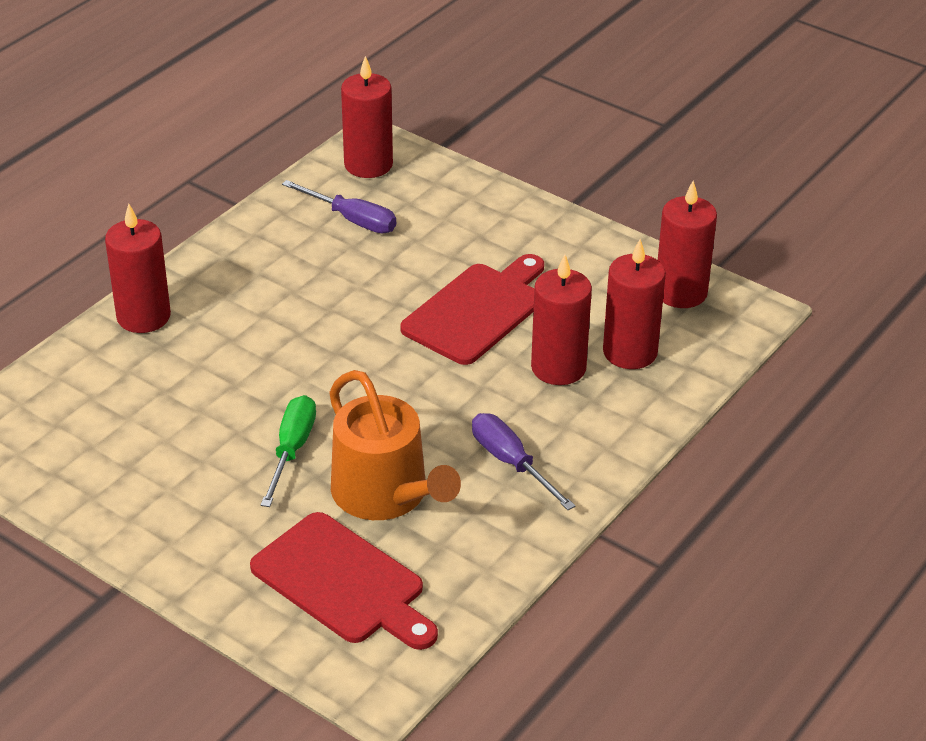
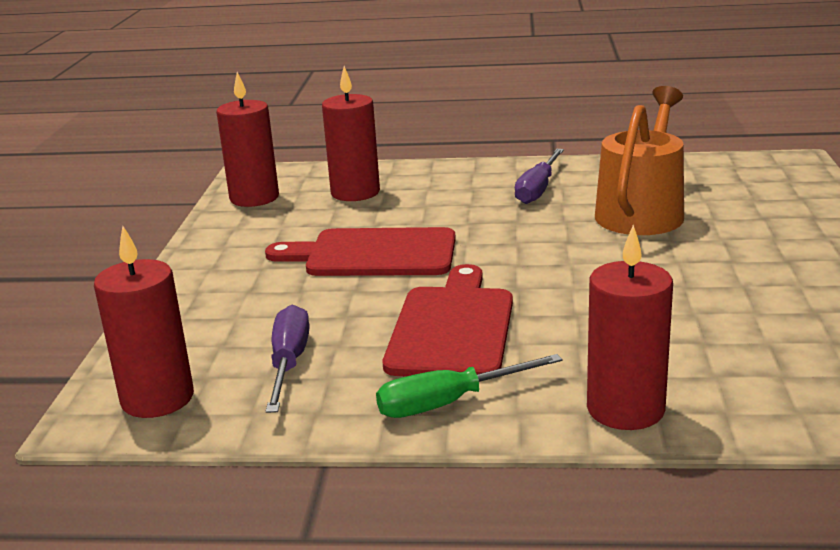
camera: 120 degrees left, 15 degrees down
(292, 450) = (663, 257): green screwdriver -> green screwdriver (449, 403)
(343, 582) = (743, 196): red cutting board -> red cutting board (452, 328)
(558, 368) = (408, 207): red candle -> none

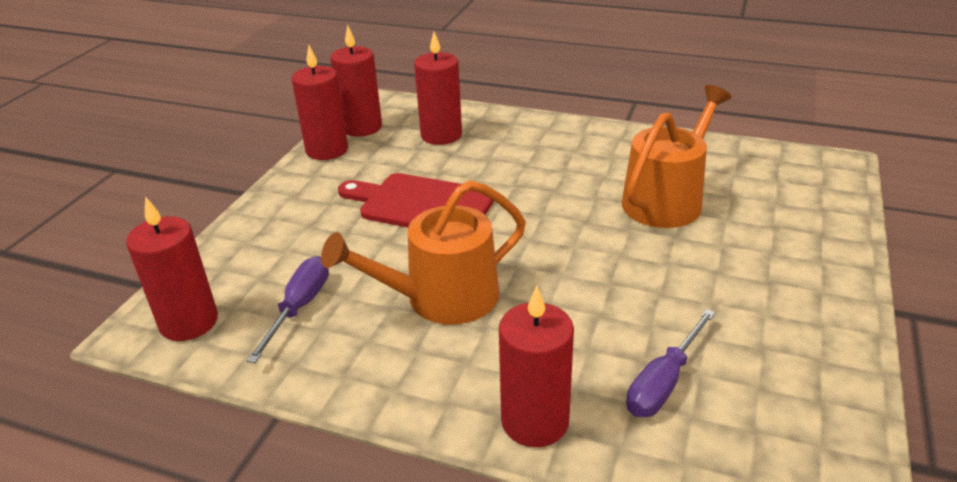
camera: 15 degrees right, 10 degrees up
(225, 223) = (327, 150): none -> red candle
(449, 403) = (397, 379): green screwdriver -> none
(452, 328) = (441, 298): red cutting board -> orange watering can
(538, 189) = (591, 158): purple screwdriver -> purple screwdriver (664, 382)

